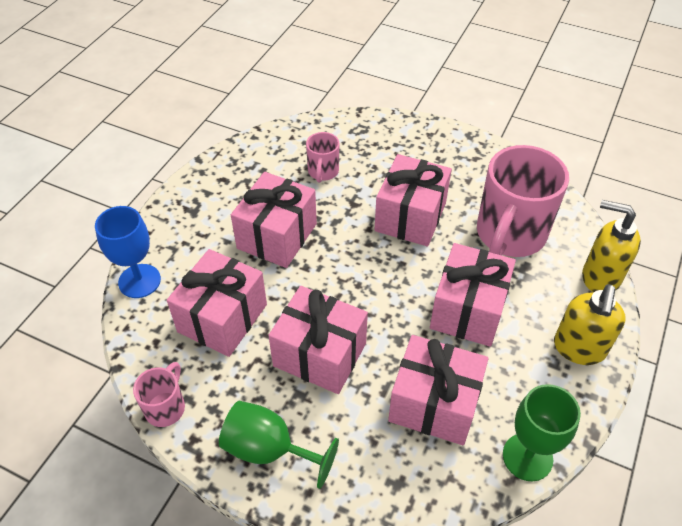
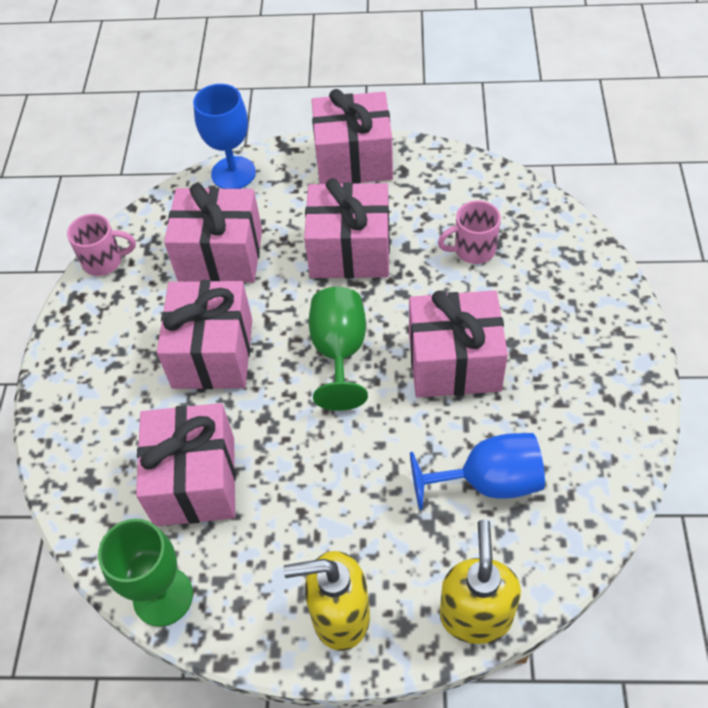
camera: 70 degrees right, 5 degrees up
(269, 449) = (89, 357): green goblet -> green goblet (339, 351)
(468, 310) = (339, 472): pink gift -> pink gift (353, 160)
(509, 235) = (489, 482): pink mug -> blue goblet

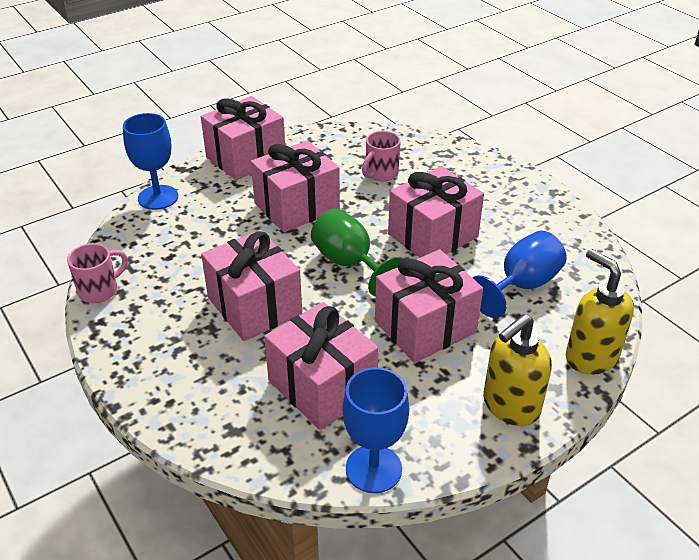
camera: 40 degrees left, 15 degrees down
(163, 596) = (373, 469): green goblet -> blue goblet
(220, 255) = (198, 247): pink gift -> pink gift (425, 327)

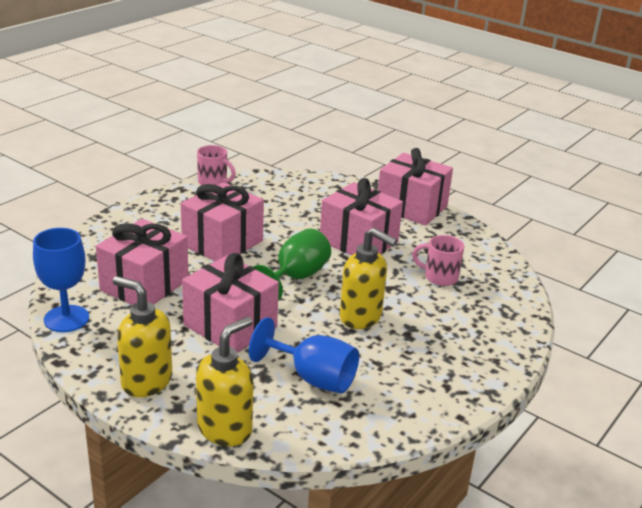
camera: 70 degrees right, 10 degrees down
(158, 197) = (331, 182): blue goblet -> none
(433, 235) = (361, 317): pink gift -> yellow soap dispenser

